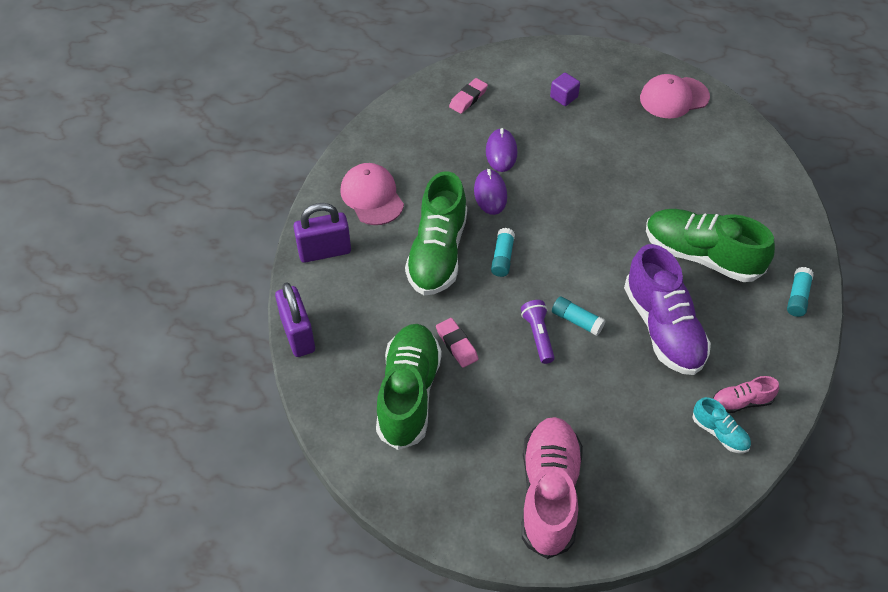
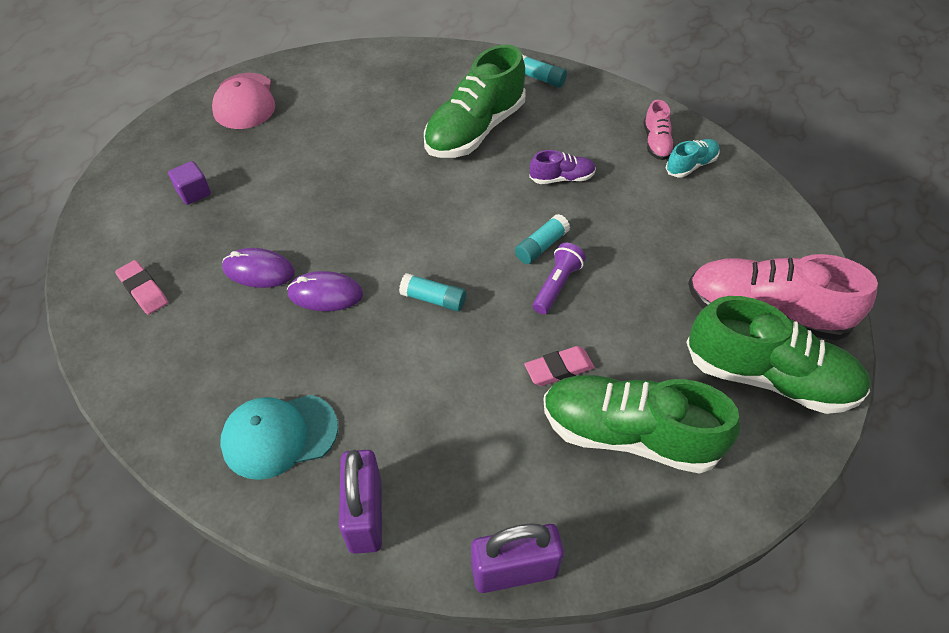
camera: 80 degrees left, 0 degrees up
(372, 196) = (279, 435): pink cap -> turquoise cap
(437, 253) = (407, 368): green shoe -> green shoe (769, 377)
(538, 335) = (556, 285): purple flashlight -> purple flashlight turned 120 degrees clockwise
(663, 328) = (562, 178): purple shoe -> purple shoe, size x0.47

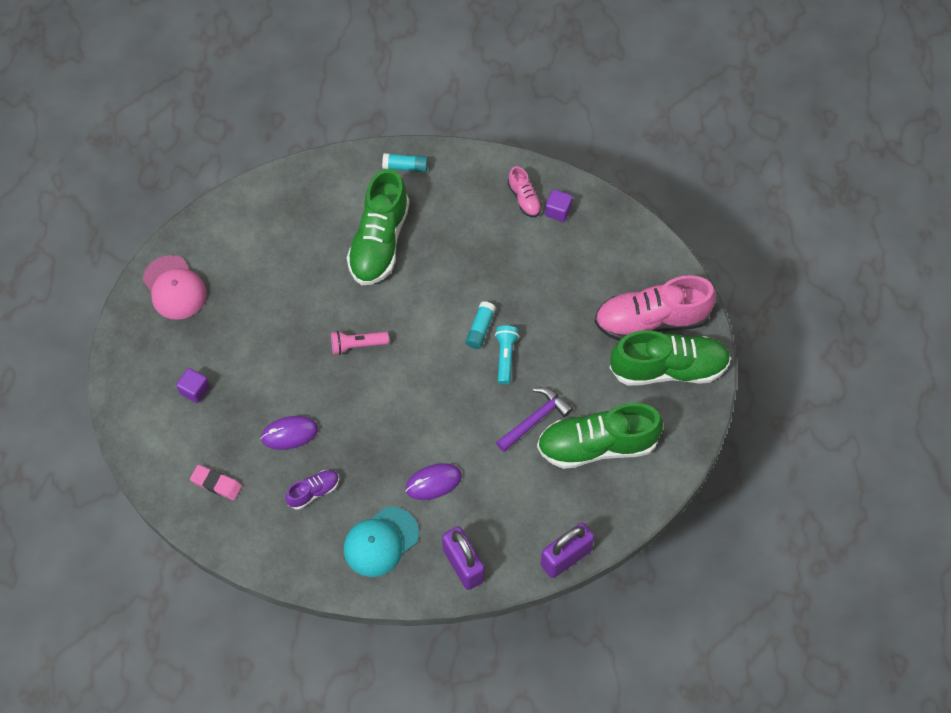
camera: 25 degrees left, 10 degrees up
(325, 294) = (349, 431): purple mouse -> purple mouse (433, 482)
(391, 213) = (357, 345): none -> pink flashlight
(433, 299) = (426, 403): turquoise glue stick -> none
(556, 285) = (505, 356): purple flashlight -> turquoise flashlight
(559, 369) = (535, 419): pink eraser -> purple hammer
(562, 178) = (468, 262): purple shoe -> purple shoe (313, 492)
(691, 165) = (558, 211): turquoise shoe -> purple cube

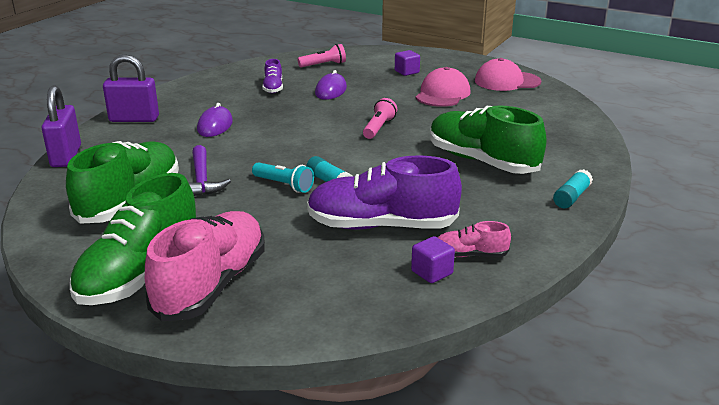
camera: 120 degrees right, 35 degrees down
(216, 484) = (323, 65): pink eraser -> pink flashlight
(243, 330) = (442, 94): none -> pink cap
(380, 542) = (201, 98): turquoise cap -> none
(521, 263) = (381, 226): none -> purple shoe

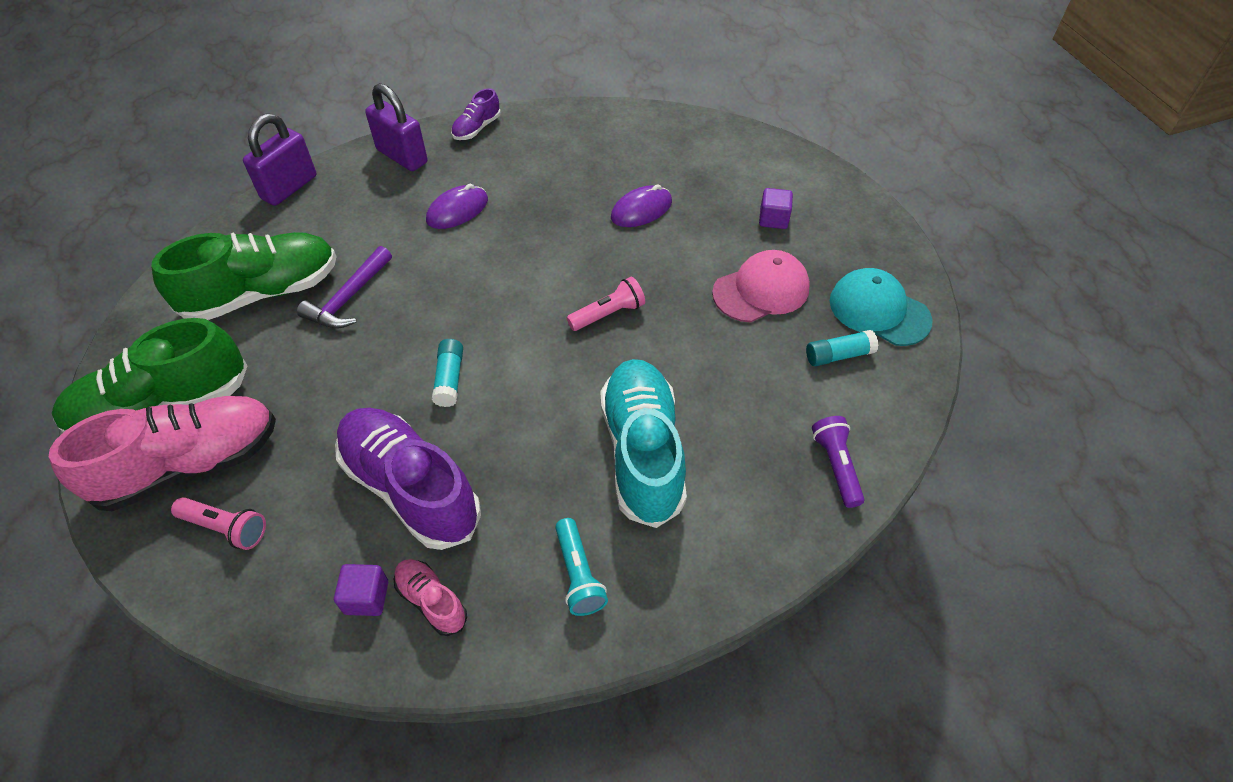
camera: 40 degrees right, 25 degrees up
(273, 88) = (587, 171): purple shoe -> purple shoe (477, 128)
(284, 185) = (405, 355): turquoise flashlight -> turquoise flashlight (579, 575)
(323, 65) = (692, 153): pink flashlight -> pink flashlight (226, 527)
(482, 161) = (642, 452): green shoe -> turquoise shoe
(507, 81) = (879, 310): pink cap -> turquoise cap
(571, 197) = (658, 591): turquoise glue stick -> turquoise glue stick (838, 355)
(573, 129) = (835, 466): none -> purple flashlight

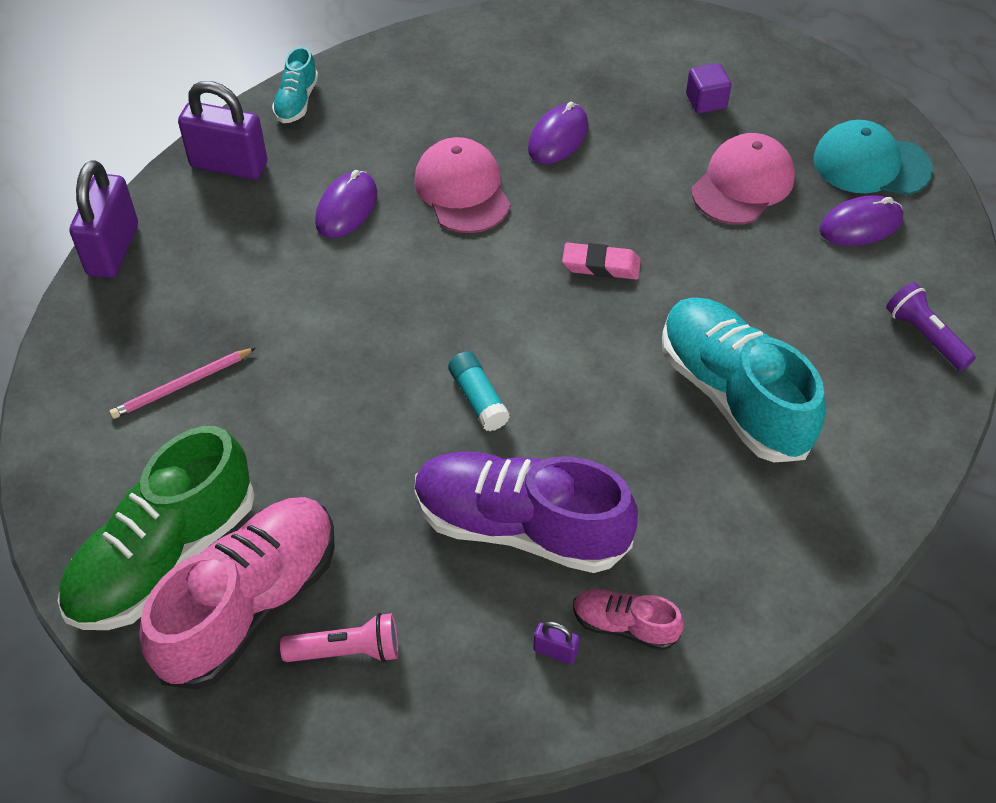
camera: 25 degrees left, 0 degrees up
(263, 293) = (182, 385): green shoe -> pink pencil
(349, 298) = (293, 353): purple hammer -> none
(366, 597) = (555, 651): purple cube -> purple padlock
(477, 128) = (297, 101): purple shoe -> turquoise shoe
(546, 224) = (462, 190): none -> pink cap
(579, 575) = (752, 538): turquoise flashlight -> none
(608, 314) = (601, 265): pink flashlight -> pink eraser
(838, 355) = (860, 225): turquoise glue stick -> purple mouse

